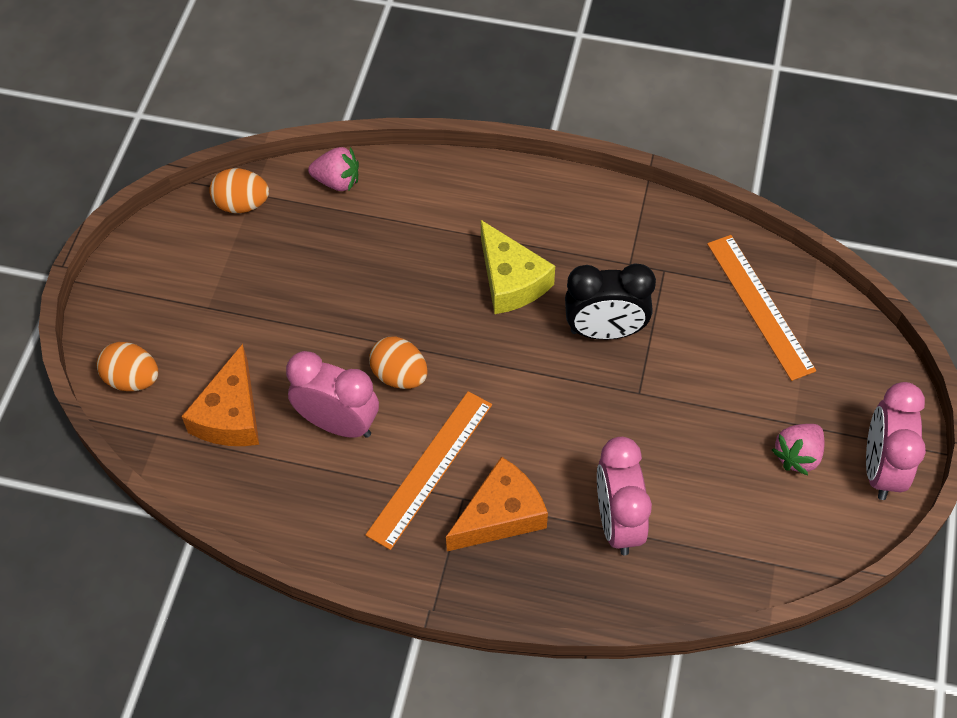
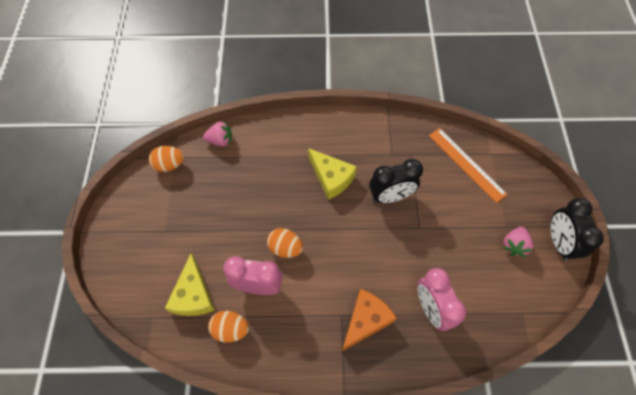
camera: 15 degrees left, 5 degrees up
(133, 379) = (129, 286): orange egg -> orange egg (230, 329)
(231, 414) = (193, 295): orange cheese -> yellow cheese
(430, 468) = (318, 301): orange ruler -> none
(881, 468) = (558, 242): pink clock -> black clock

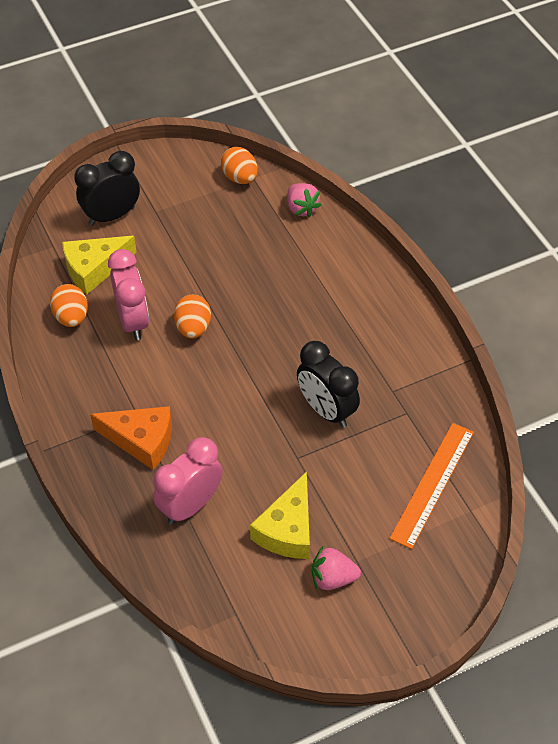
camera: 65 degrees right, 10 degrees down
(331, 178) = (316, 337): yellow cheese -> yellow cheese (287, 529)
(558, 242) = (369, 635): black clock -> black clock (112, 216)

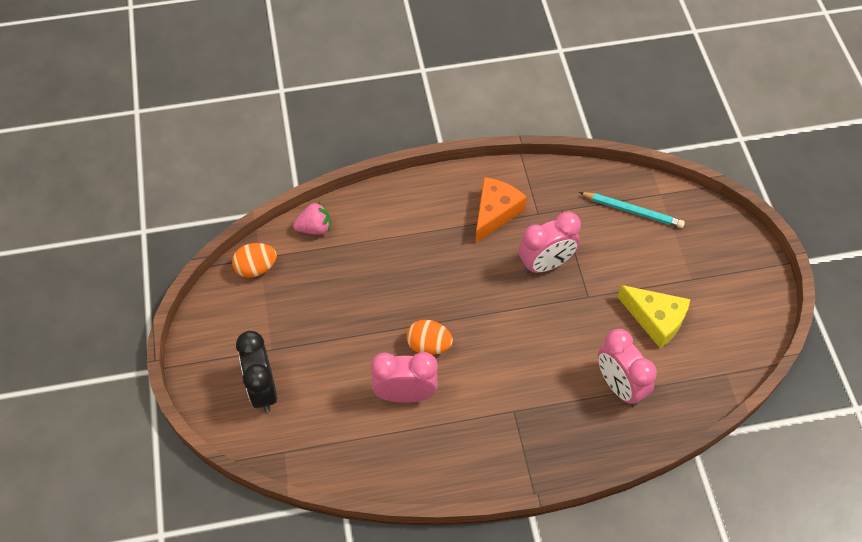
camera: 75 degrees left, 5 degrees up
(71, 317) = (384, 448): orange egg -> none
(94, 269) = (328, 418): yellow cheese -> none
(141, 440) = (544, 412): orange cheese -> orange cheese (495, 213)
(326, 410) = (546, 264): black clock -> pink clock
(332, 578) = (704, 299): pink strawberry -> none
(432, 484) = (632, 211): orange ruler -> turquoise pencil

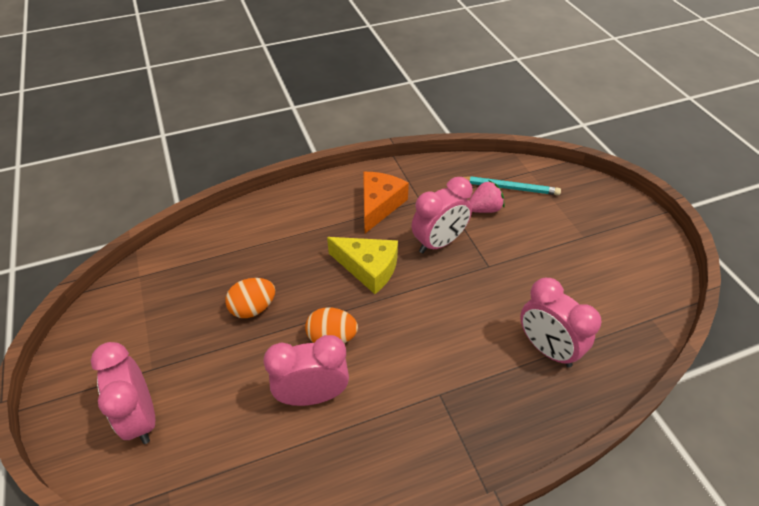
camera: 10 degrees left, 10 degrees down
(256, 268) = (135, 287): orange egg -> orange egg (253, 308)
(263, 390) = (141, 417): black clock -> pink clock
(314, 228) = (198, 241): pink strawberry -> pink strawberry (484, 209)
(655, 319) = (562, 277): yellow cheese -> yellow cheese (368, 268)

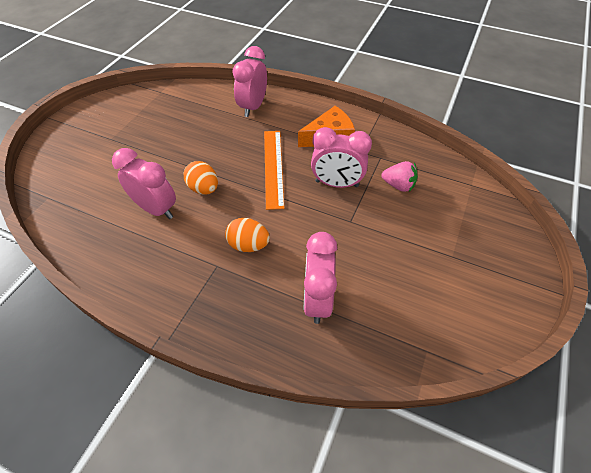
camera: 45 degrees right, 5 degrees up
(141, 417) = (80, 156): pink clock -> pink clock (253, 107)
(253, 308) = (187, 144): orange egg -> orange egg (248, 245)
(368, 268) = (273, 167): yellow cheese -> orange ruler
(509, 188) = (437, 184): turquoise pencil -> none

